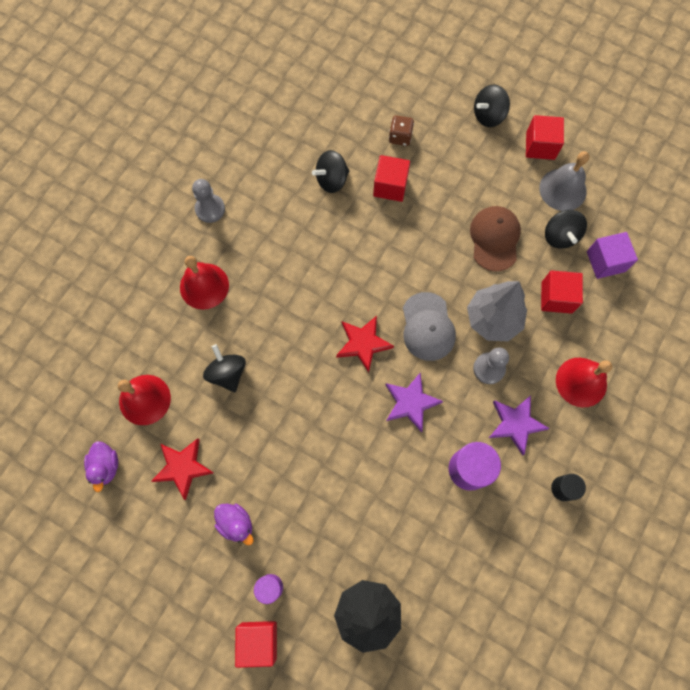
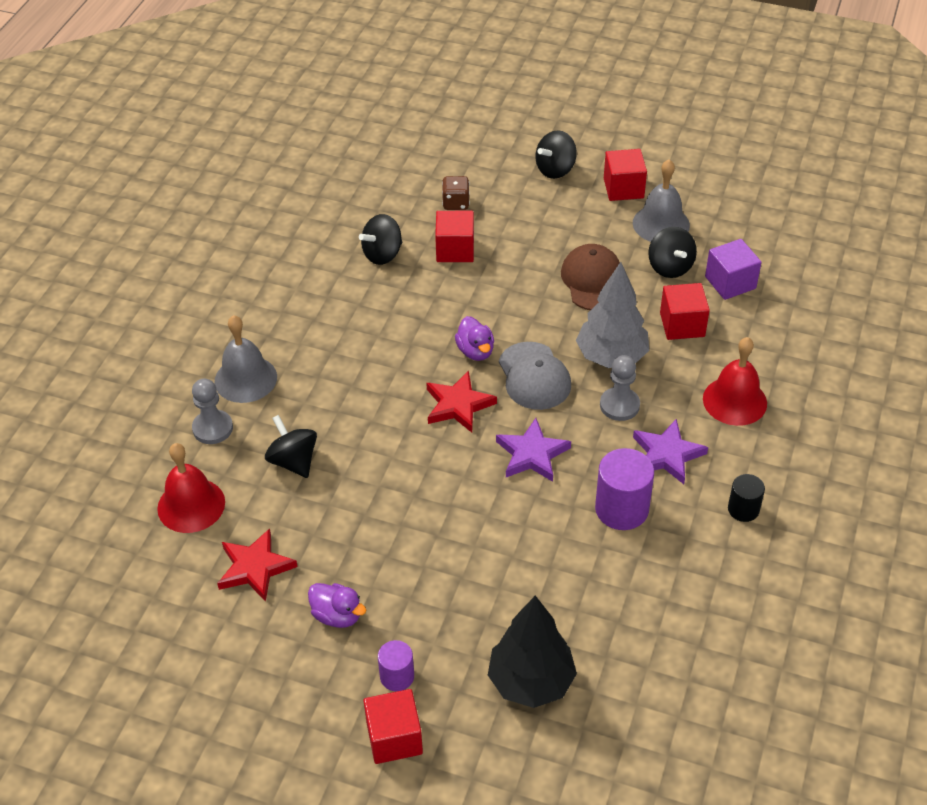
camera: 10 degrees left, 25 degrees down
(106, 466) = (152, 583): purple duck -> purple duck (475, 351)
(204, 286) = (245, 379): red bell -> grey bell
(210, 209) = (238, 303): grey pawn -> grey pawn (212, 428)

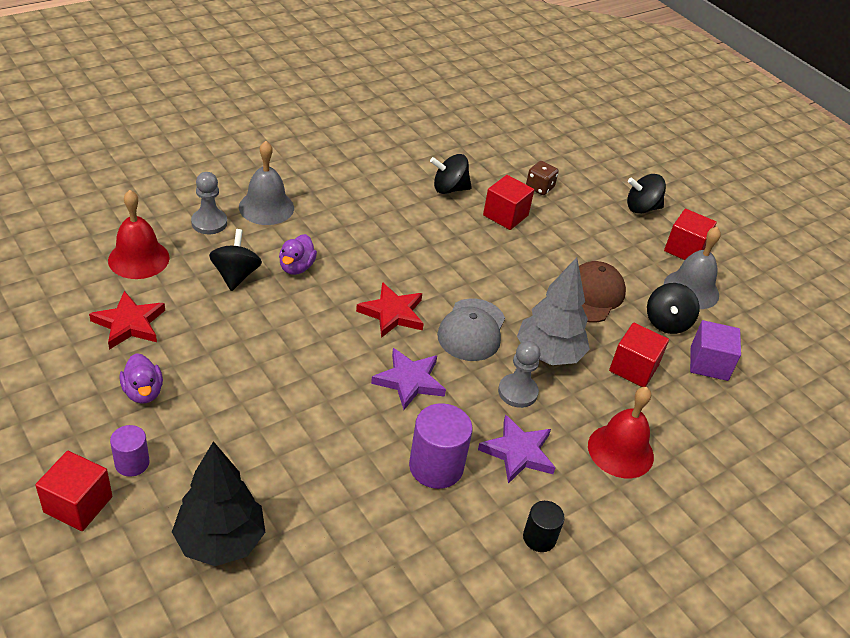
camera: 30 degrees right, 5 degrees down
(475, 351) = (446, 287): purple duck -> purple duck (296, 267)

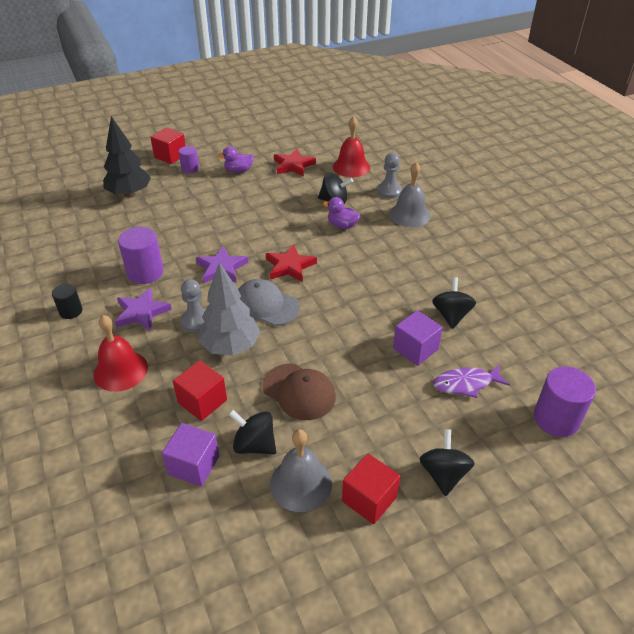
camera: 105 degrees right, 0 degrees up
(505, 215) = (415, 349): red cube -> purple cube
(539, 188) = (466, 384): brown dice -> purple fish
(559, 144) = (556, 419): none -> purple cylinder

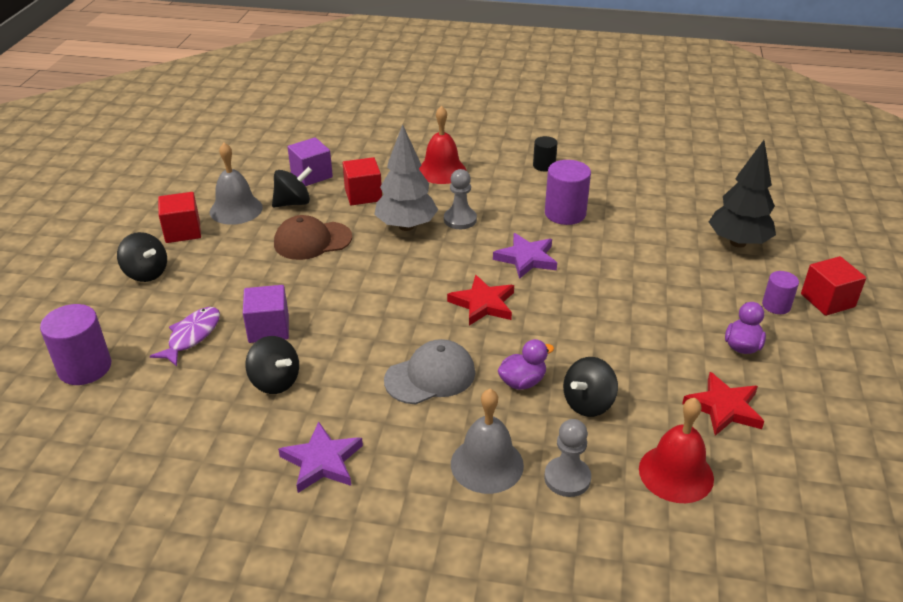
camera: 125 degrees right, 5 degrees down
(141, 312) = (504, 197): purple star -> purple star (322, 461)
(266, 305) = (437, 264): grey cap -> grey cap (430, 376)

